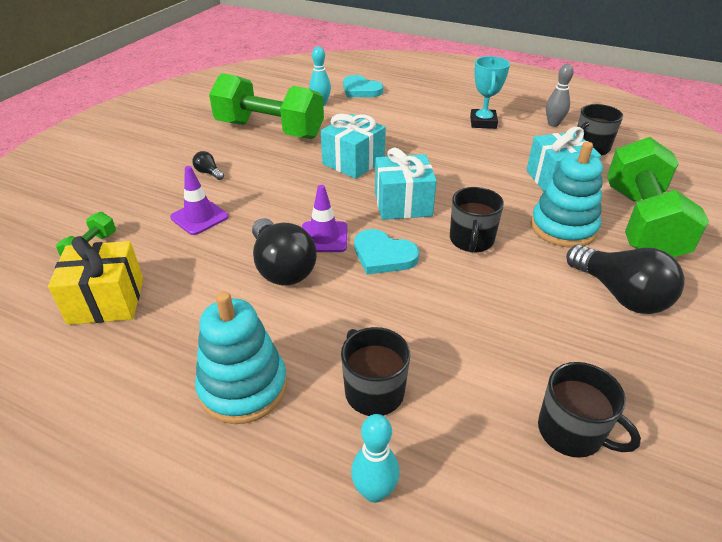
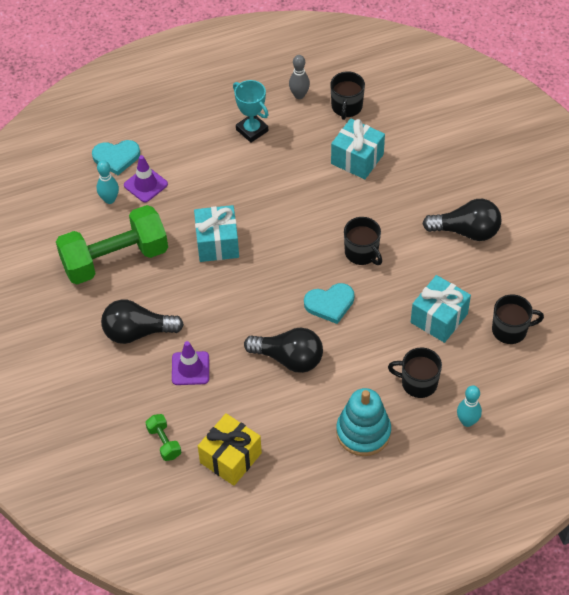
camera: 45 degrees left, 15 degrees up
(209, 173) = (137, 332): black light bulb -> black light bulb, size x2.26
(324, 237) = (282, 319): purple traffic cone -> purple traffic cone (145, 185)
(403, 204) = (293, 255): turquoise gift -> turquoise gift (439, 318)
(563, 228) = (398, 202): turquoise stacking toy -> none
(641, 223) = (433, 163): green dumbbell -> none

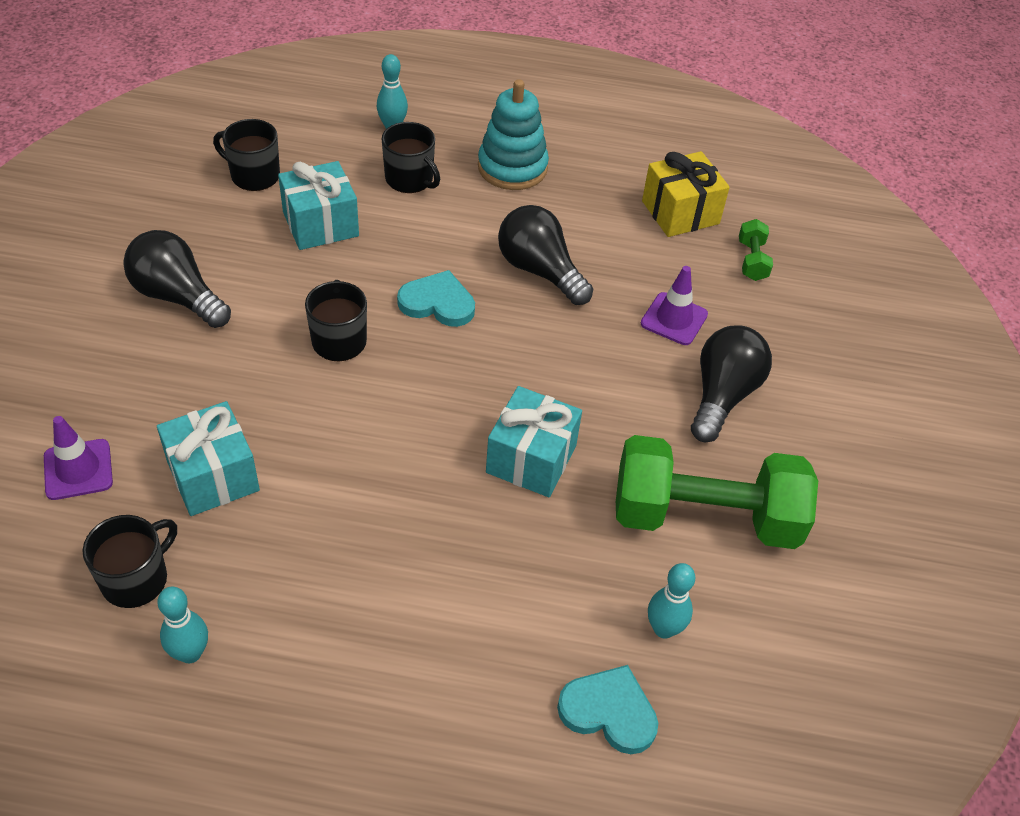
camera: 155 degrees left, 5 degrees down
(137, 332) = (722, 395): black light bulb -> black light bulb turned 90 degrees counterclockwise
(145, 185) = (586, 623): purple traffic cone -> purple traffic cone (78, 469)
(252, 130) = (331, 627): turquoise trophy -> none
(299, 95) = (190, 653): grey bowling pin -> turquoise bowling pin

